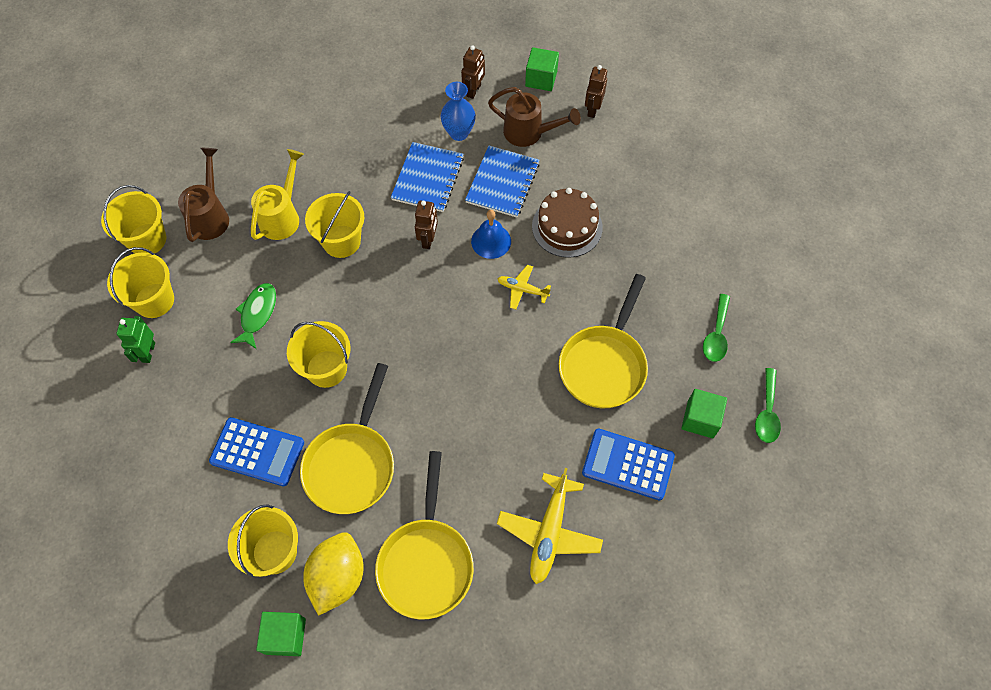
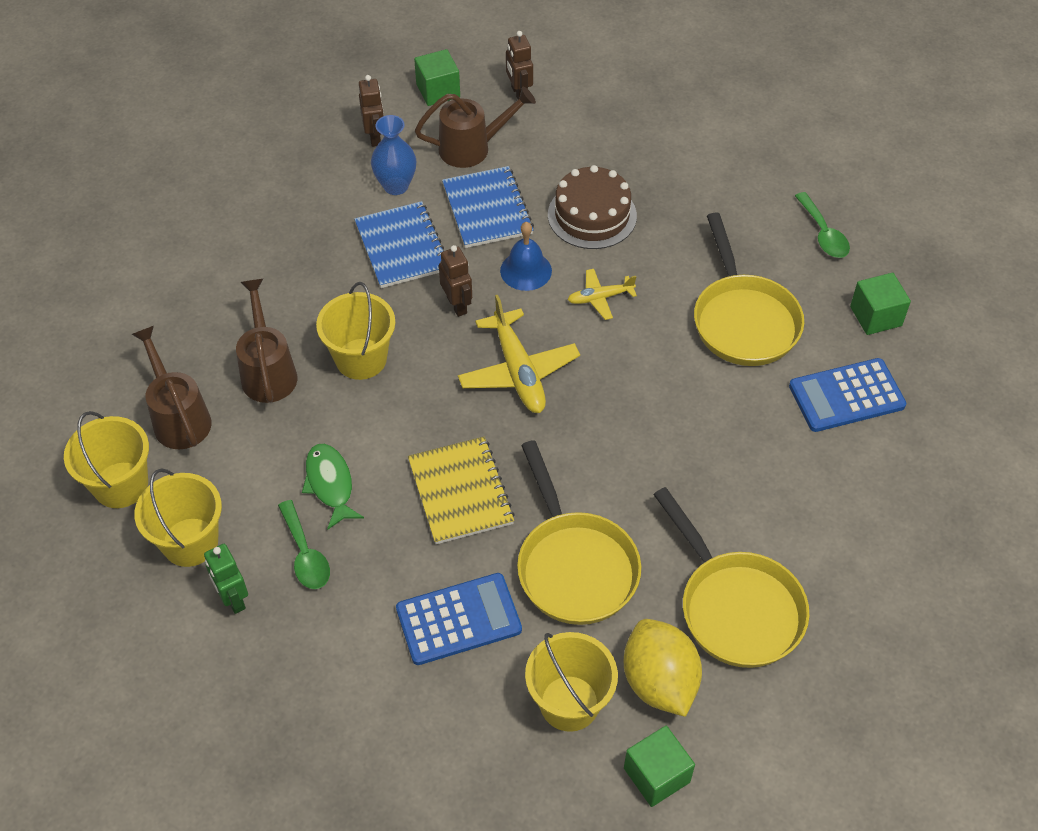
camera: 35 degrees left, 10 degrees down
(282, 217) = (268, 372): yellow watering can -> brown watering can
(326, 369) = (460, 492): yellow bucket -> yellow notebook
(549, 532) = (829, 502): yellow plane -> yellow plane (518, 371)
(767, 412) = (928, 275): green spoon -> green spoon (305, 554)

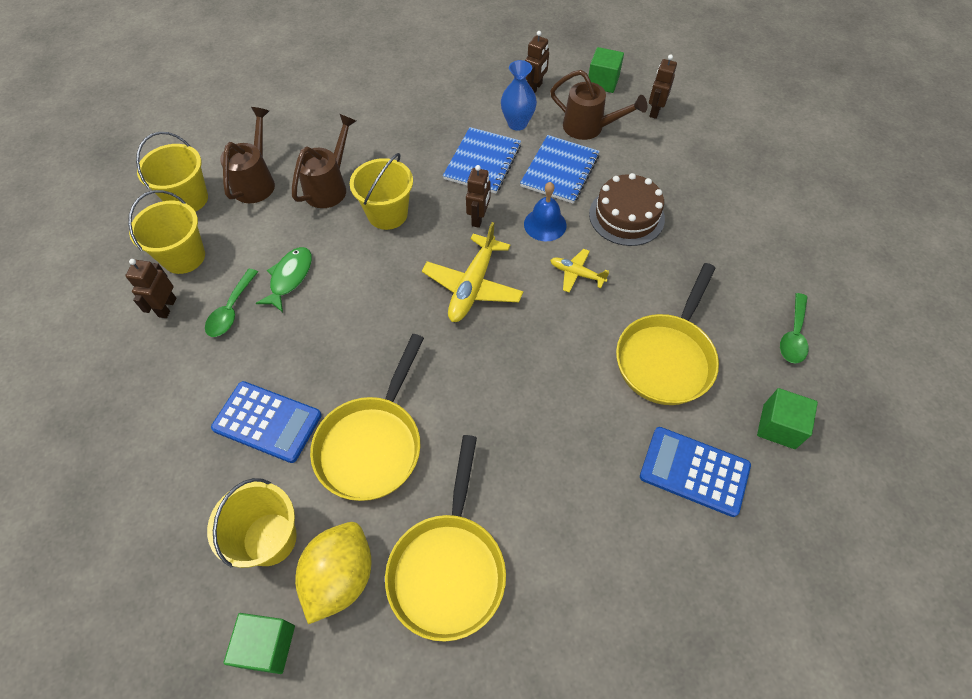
camera: 40 degrees right, 5 degrees up
(233, 599) = (167, 307): green robot -> brown robot
(460, 492) = (356, 339): yellow notebook -> none

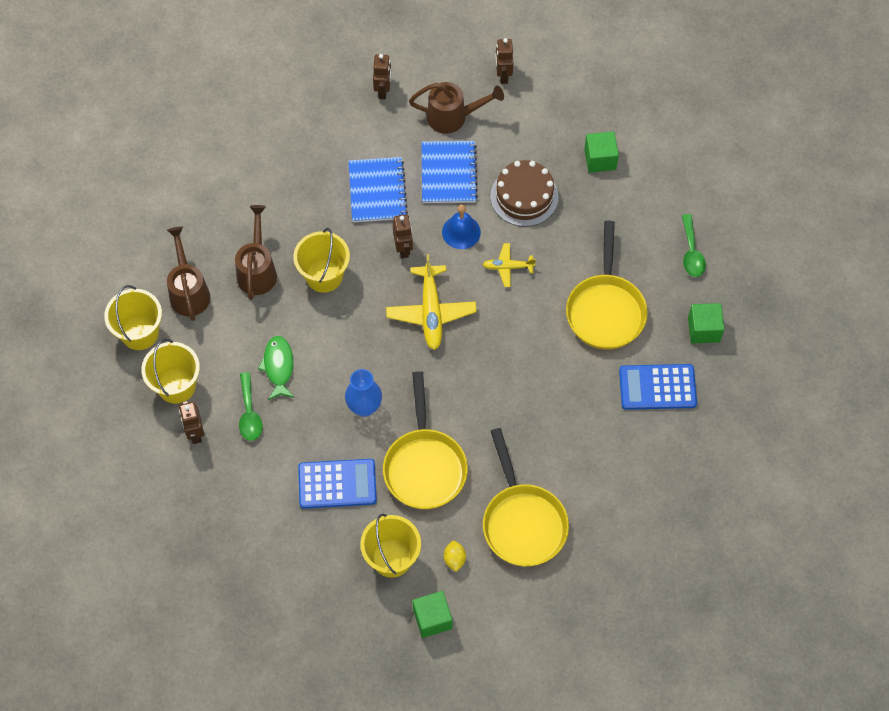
camera: 25 degrees left, 5 degrees up
(340, 577) = (454, 559): yellow lemon -> yellow lemon, size x0.45
(517, 123) = (387, 137): blue vase -> blue vase (364, 407)
(603, 82) = (442, 59): green cube -> green cube (600, 159)

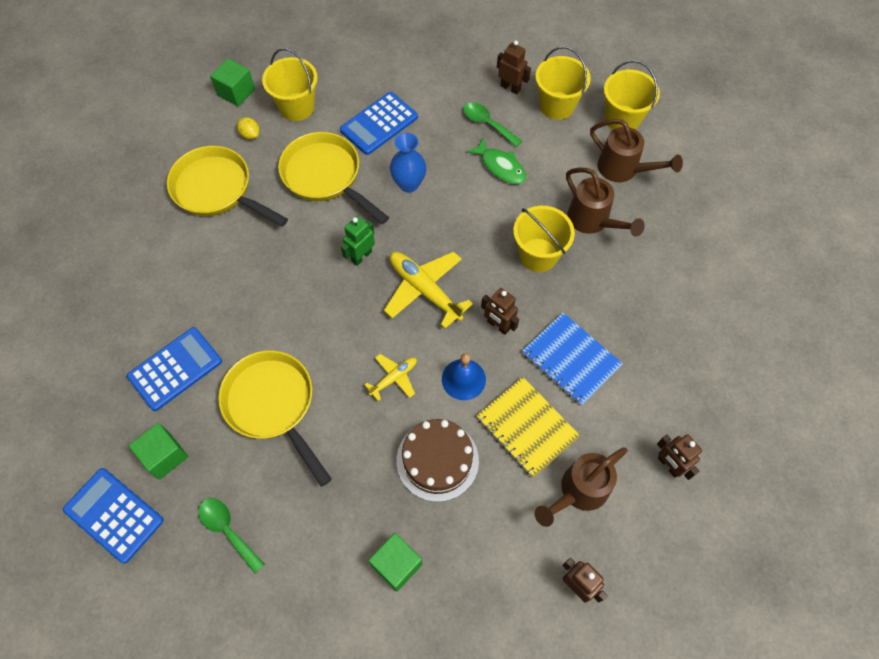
camera: 140 degrees right, 0 degrees up
(448, 173) = (527, 427): blue notebook -> yellow notebook
(454, 373) = (361, 256): none -> green robot
(761, 315) = (114, 515): none -> blue calculator

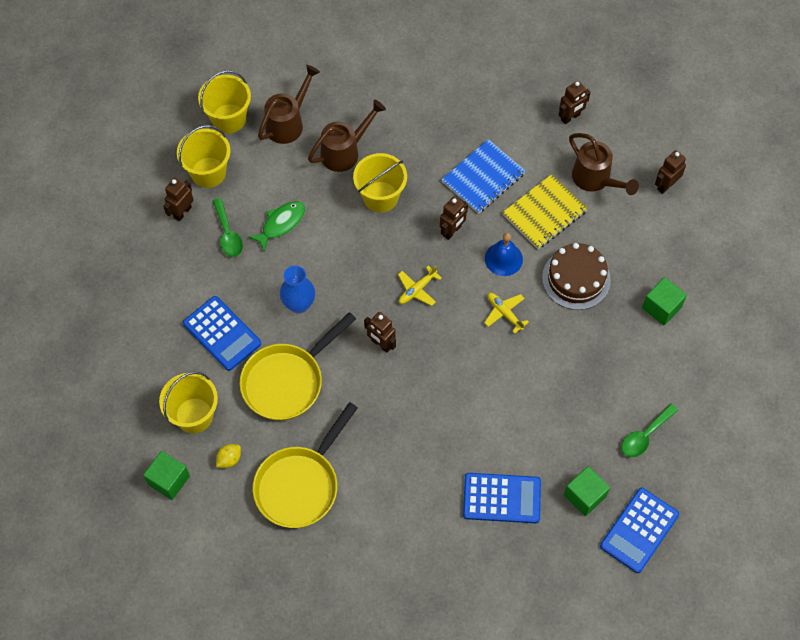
camera: 90 degrees left, 0 degrees up
(175, 369) = (501, 498): blue calculator -> blue calculator turned 135 degrees clockwise
(273, 405) = (533, 410): yellow pan -> none
(361, 256) = (381, 344): green robot -> brown robot
(424, 290) = (417, 290): yellow plane -> yellow plane, size x0.55
(487, 124) = (228, 234): green spoon -> green spoon turned 60 degrees counterclockwise

